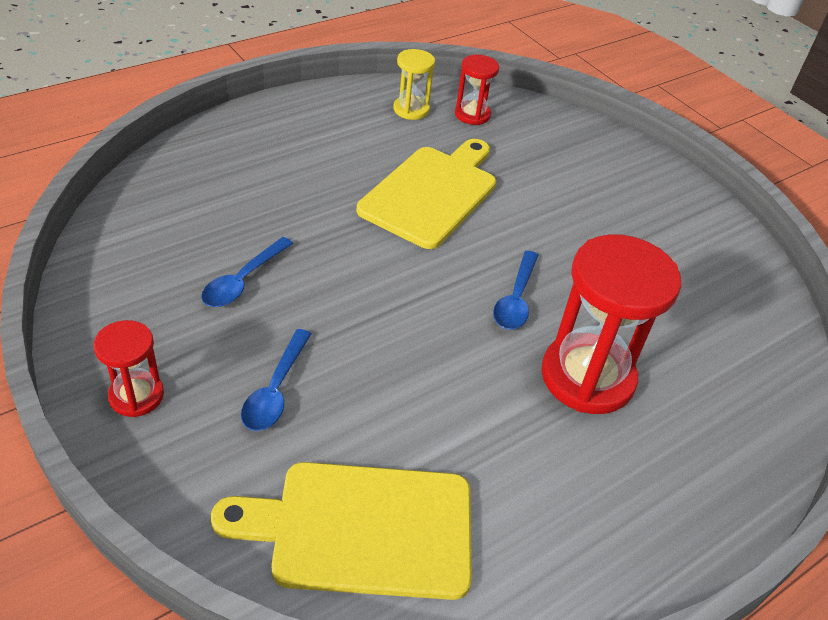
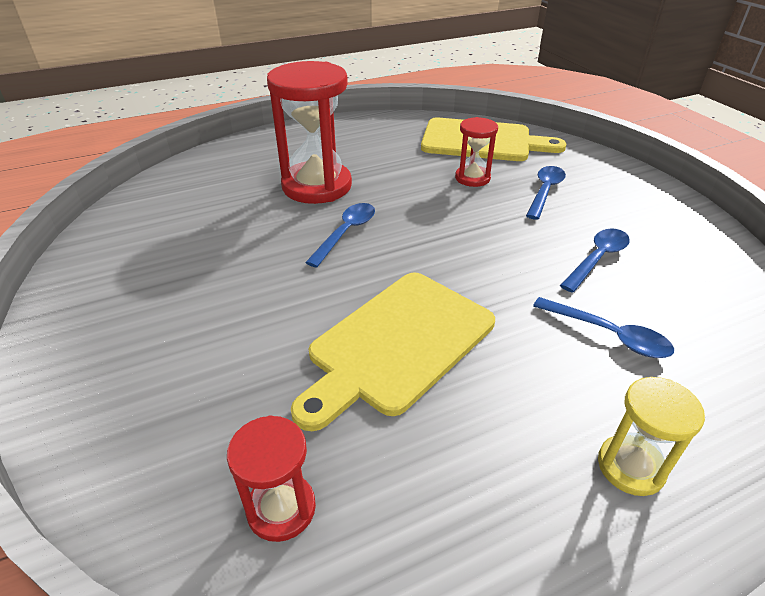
camera: 165 degrees left, 5 degrees down
(136, 396) = (641, 194): red hourglass -> red hourglass (472, 178)
(262, 206) = (608, 335): none -> blue spoon
(411, 110) = (396, 529): yellow hourglass -> yellow hourglass (630, 467)

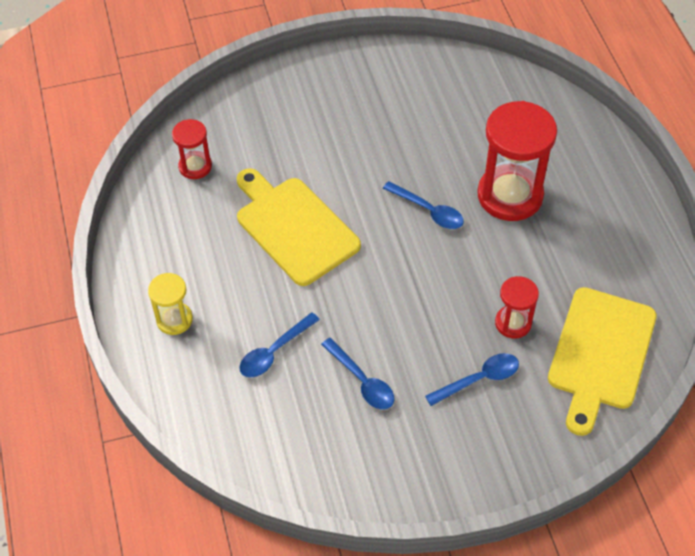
camera: 100 degrees right, 15 degrees up
(545, 191) = (479, 379): blue spoon -> blue spoon turned 60 degrees counterclockwise

